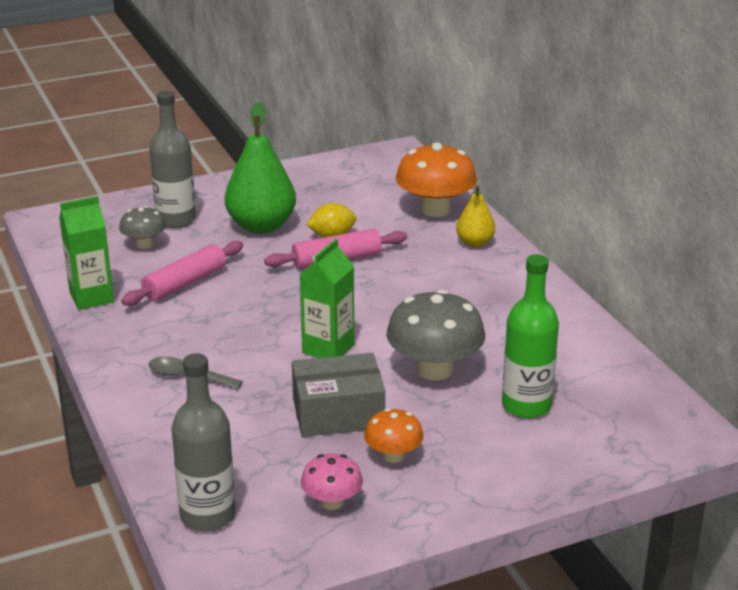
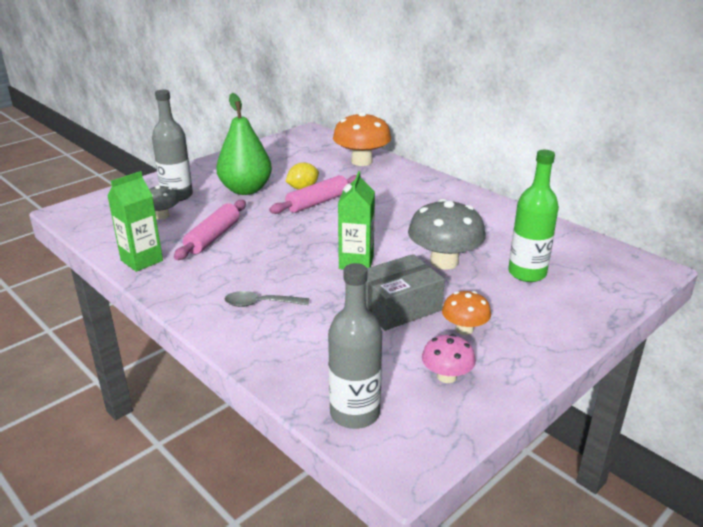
camera: 20 degrees left, 0 degrees up
(475, 243) = (404, 177): yellow pear -> none

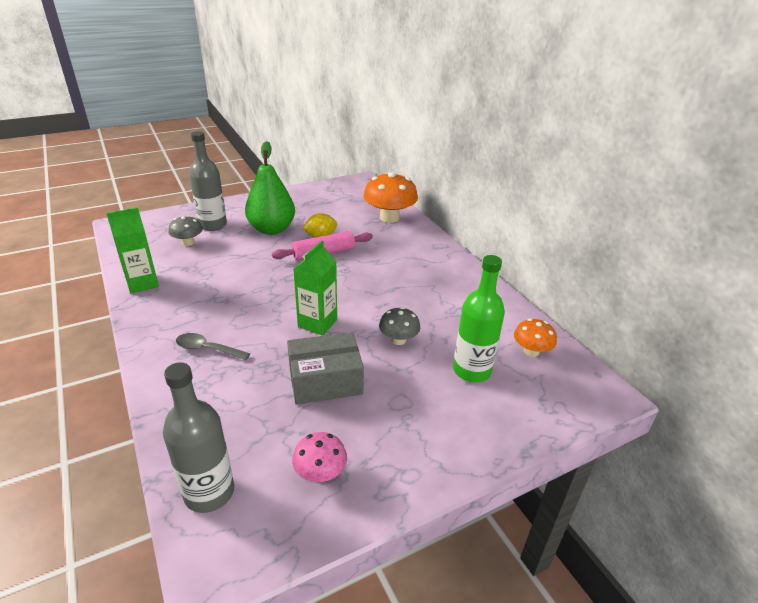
camera: 15 degrees right, 5 degrees up
(213, 237) = (214, 272): pink rolling pin -> none
(444, 262) = (398, 340): grey mushroom -> grey mushroom, size x0.55
(464, 329) = (371, 421): orange mushroom -> orange mushroom (531, 351)

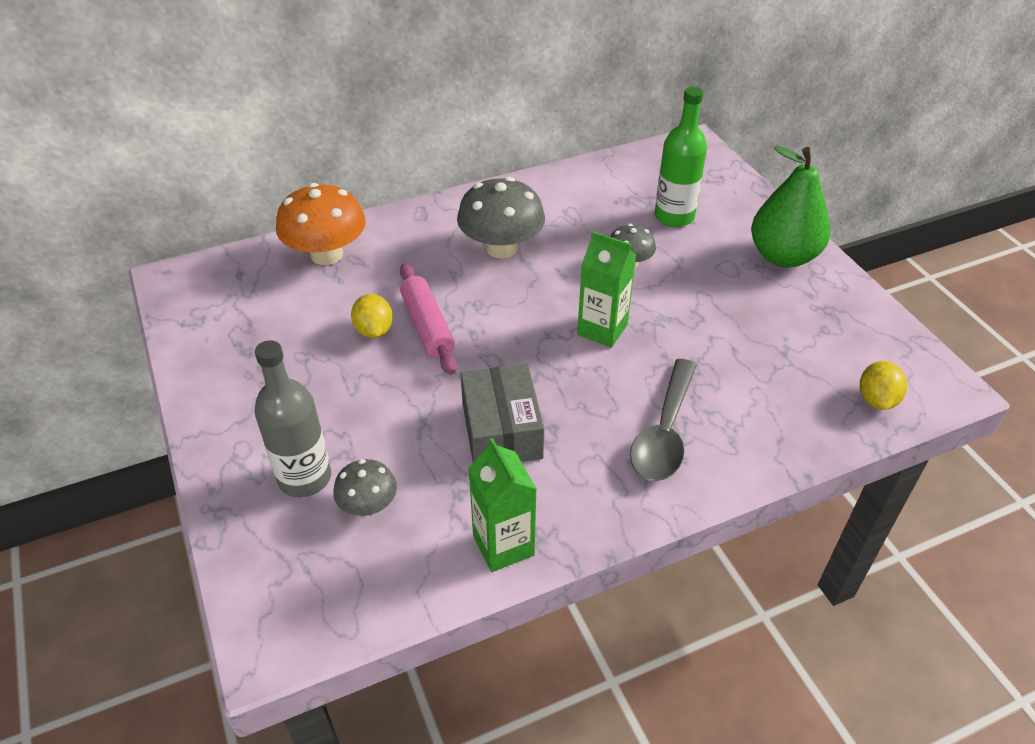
camera: 85 degrees left, 10 degrees up
(207, 349) = (664, 433): grey spoon -> grey spoon, size x1.62
(209, 492) = (876, 399): grey bottle -> yellow lemon
(272, 229) = (338, 391): green pear -> green pear (783, 256)
(320, 473) = (831, 323): pink mushroom -> none
(325, 380) = (706, 321): grey box -> grey box (502, 430)
(407, 278) = (501, 248): none -> grey mushroom
(531, 351) = (639, 175): orange mushroom -> none

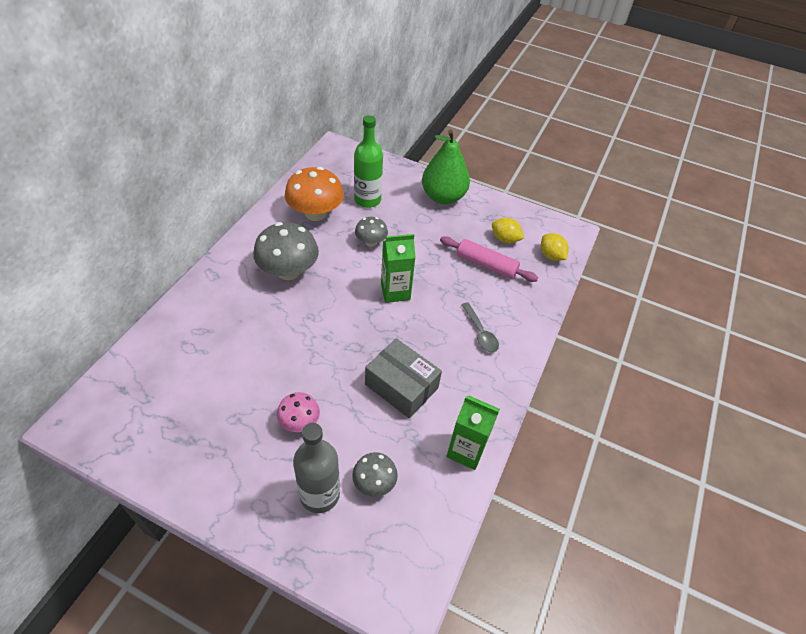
camera: 45 degrees left, 5 degrees up
(327, 254) = (175, 338): orange mushroom -> orange mushroom (315, 213)
(358, 397) = (299, 421): none -> pink mushroom
(374, 330) = (263, 372): yellow lemon -> yellow lemon (505, 239)
(427, 326) = (294, 348): pink rolling pin -> pink rolling pin (486, 265)
(664, 433) = (480, 333): grey spoon -> grey spoon, size x0.62

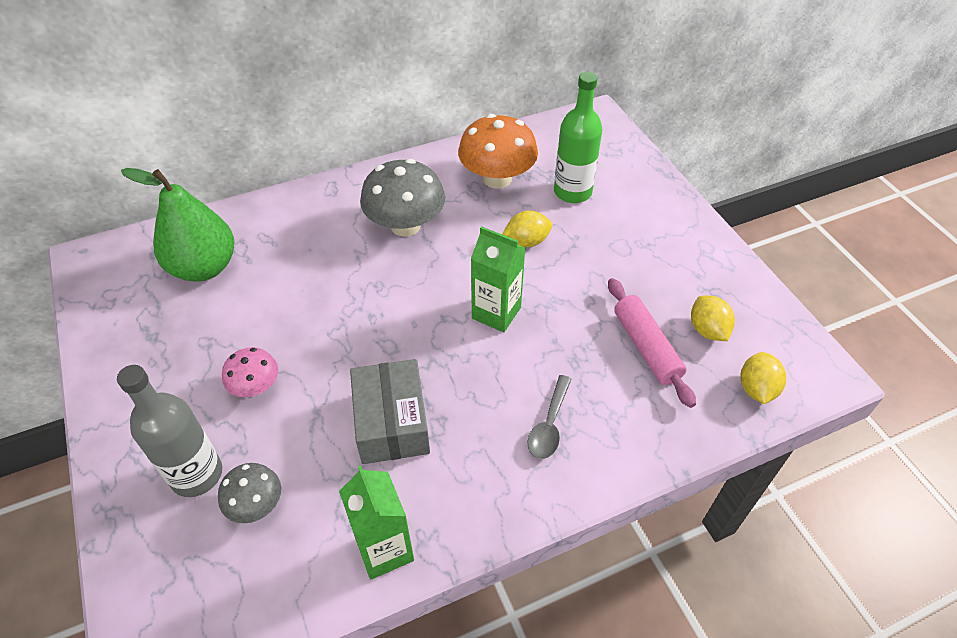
camera: 45 degrees right, 0 degrees up
(371, 242) = (526, 241): grey mushroom -> yellow lemon
(443, 197) = (674, 234): green pear -> green pear (204, 267)

